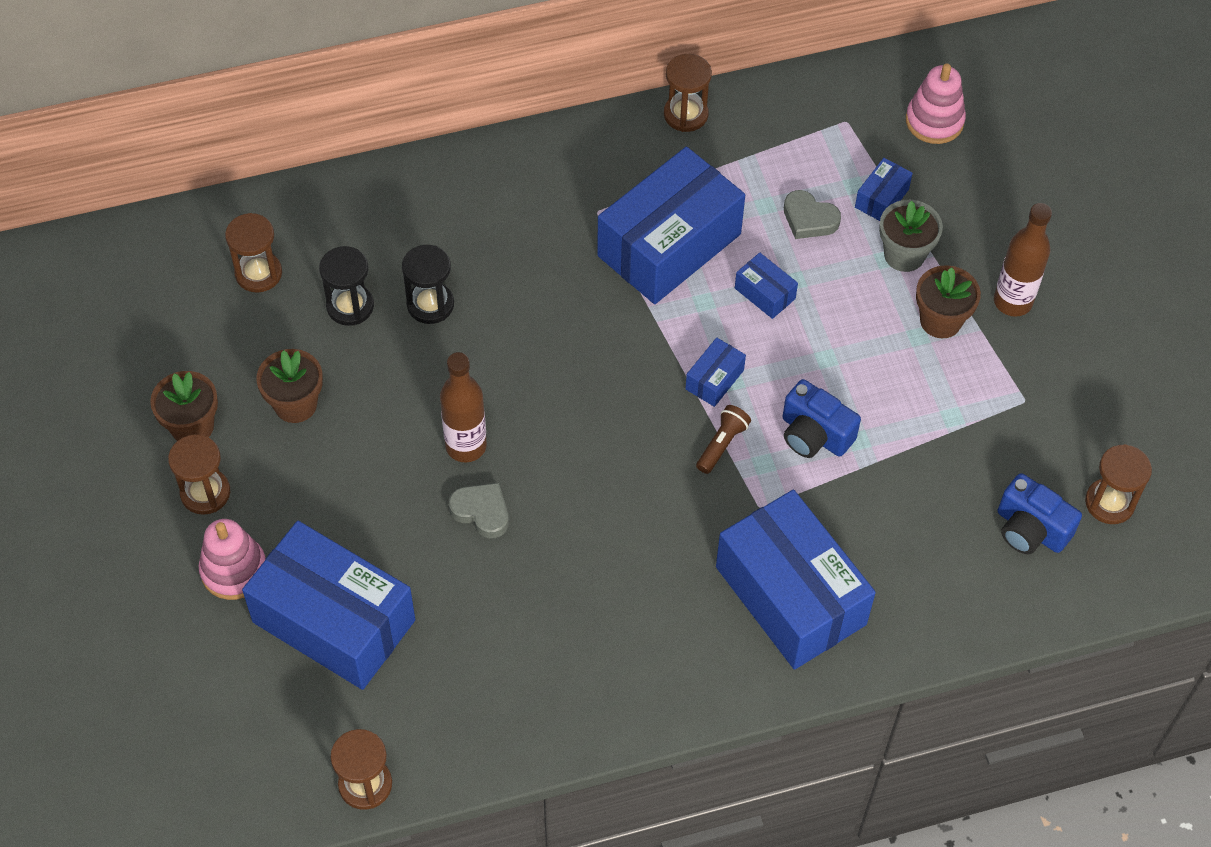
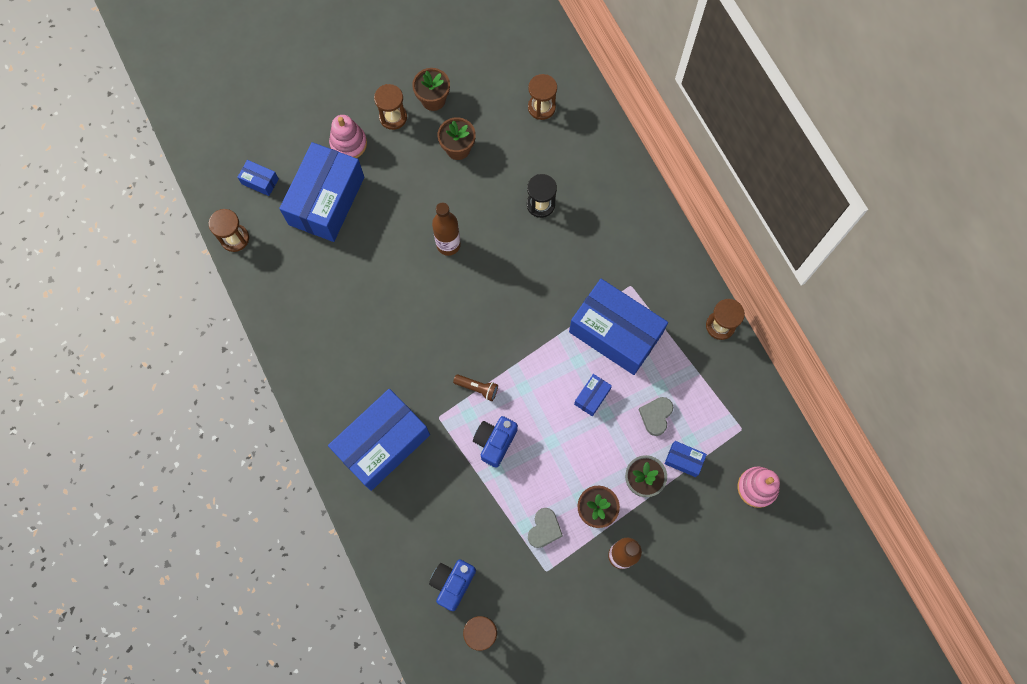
camera: 80 degrees right, 15 degrees up
(350, 306) = (530, 161): black hourglass -> none
(481, 512) = (407, 262): grey heart -> grey heart (544, 529)
(714, 379) = (522, 376): blue box -> blue box (260, 181)

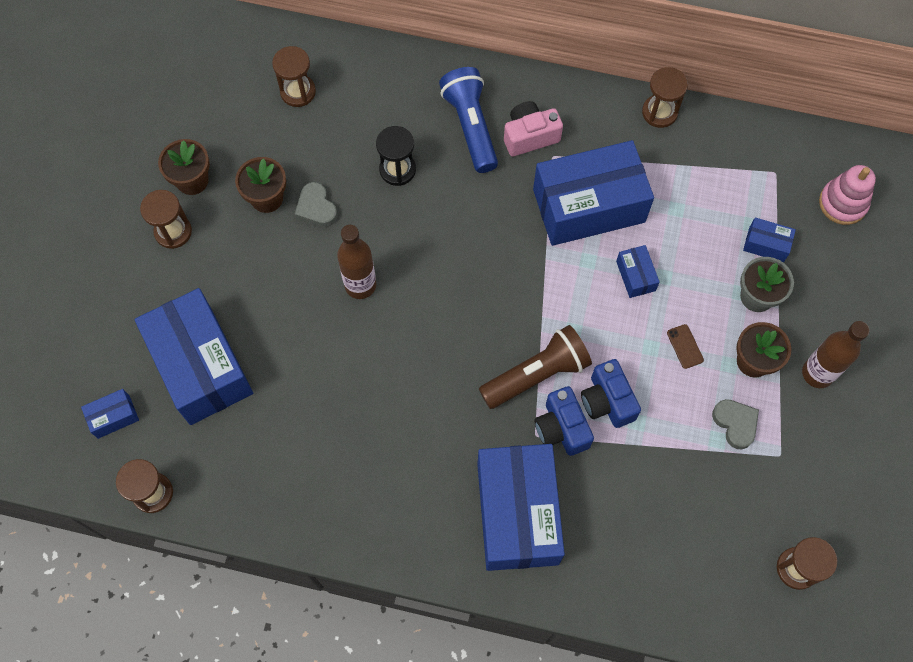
camera: 50 degrees left, 5 degrees down
(348, 143) = (159, 296): pink stacking toy -> none
(452, 583) = (723, 557): blue camera -> blue camera (561, 428)
(477, 388) = (536, 374): brown flashlight -> brown flashlight, size x1.94
(570, 461) = (685, 346): none -> brown phone
(607, 222) = (470, 126): none -> blue flashlight
(632, 261) = (529, 136): none -> pink camera
(656, 416) = (702, 235): grey heart -> grey heart (316, 208)
(683, 460) = (766, 244): blue box -> blue box turned 45 degrees clockwise

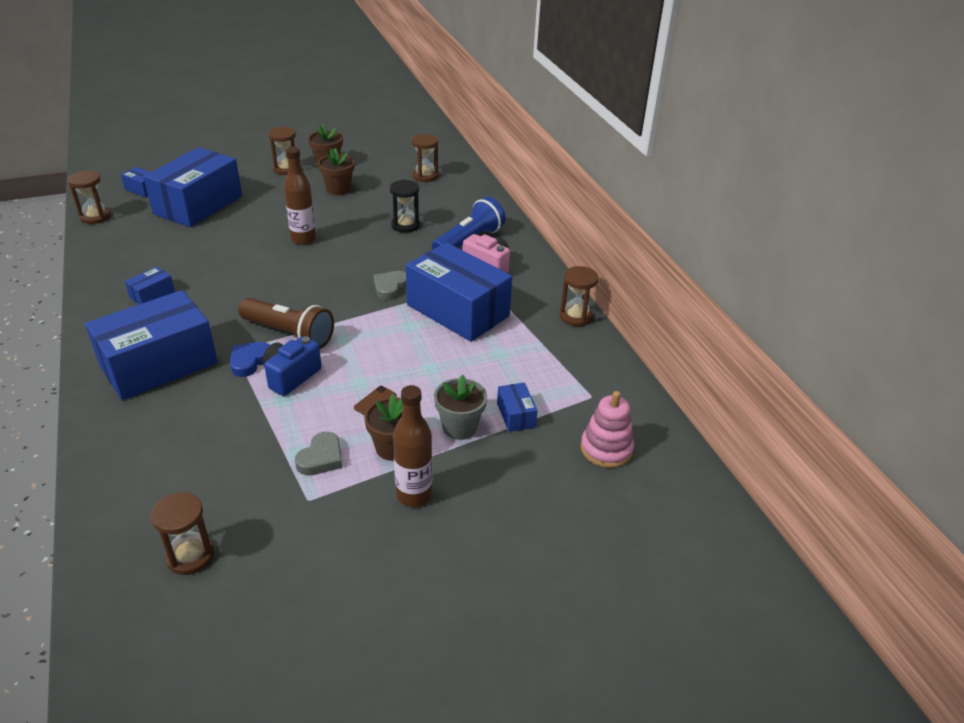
camera: 55 degrees right, 30 degrees down
(316, 208) = (347, 207): grey heart -> grey heart (390, 288)
(561, 428) = (250, 361): blue camera -> blue heart
(635, 276) = (418, 353): blue box -> blue box (152, 295)

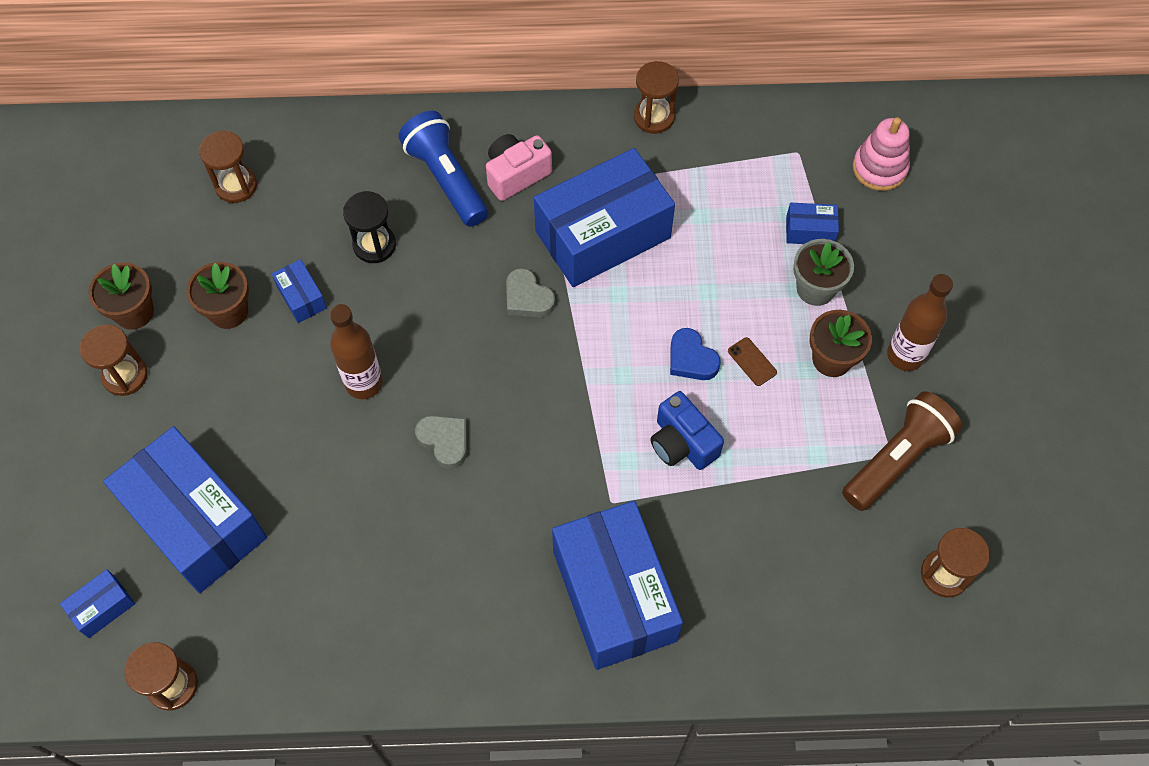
camera: 70 degrees left, 25 degrees up
(152, 295) = (445, 600): blue box -> blue box (301, 297)
(250, 361) = (638, 486): blue heart -> blue heart (691, 359)
(289, 334) = (594, 433): brown flashlight -> brown flashlight (896, 459)
(321, 458) = (831, 432): grey heart -> grey heart (444, 441)

